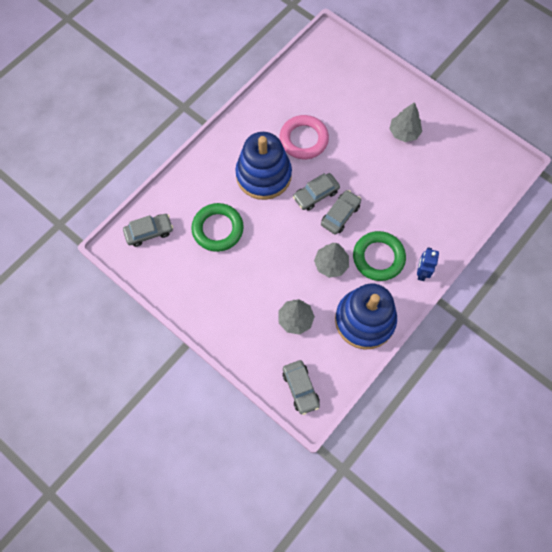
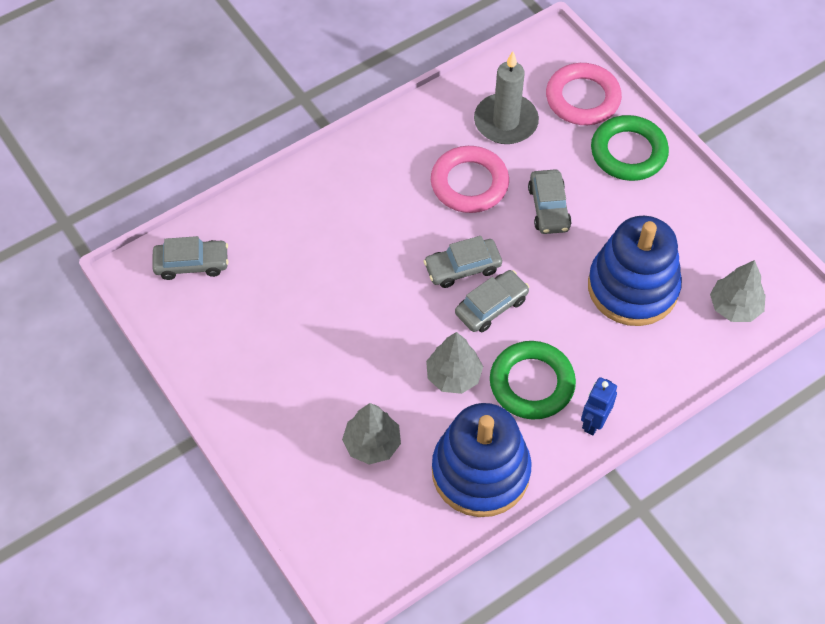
camera: 15 degrees right, 10 degrees down
(218, 229) = (296, 283): green ring -> green ring (628, 152)
(263, 175) = (391, 221): blue stacking toy -> blue stacking toy (632, 287)
(300, 388) = (347, 548): grey car -> grey car (548, 208)
(313, 94) = (505, 122): none -> grey candle
(355, 69) = (582, 98): none -> pink ring
(404, 133) = (630, 208): grey tree -> grey tree (734, 307)

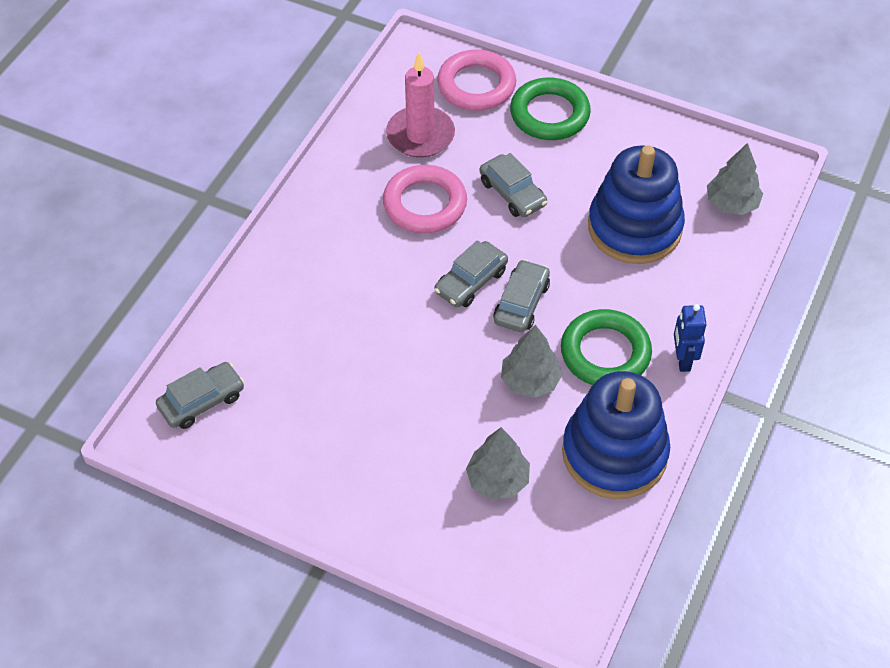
camera: 30 degrees left, 5 degrees down
(505, 122) = (420, 135): grey candle -> pink candle

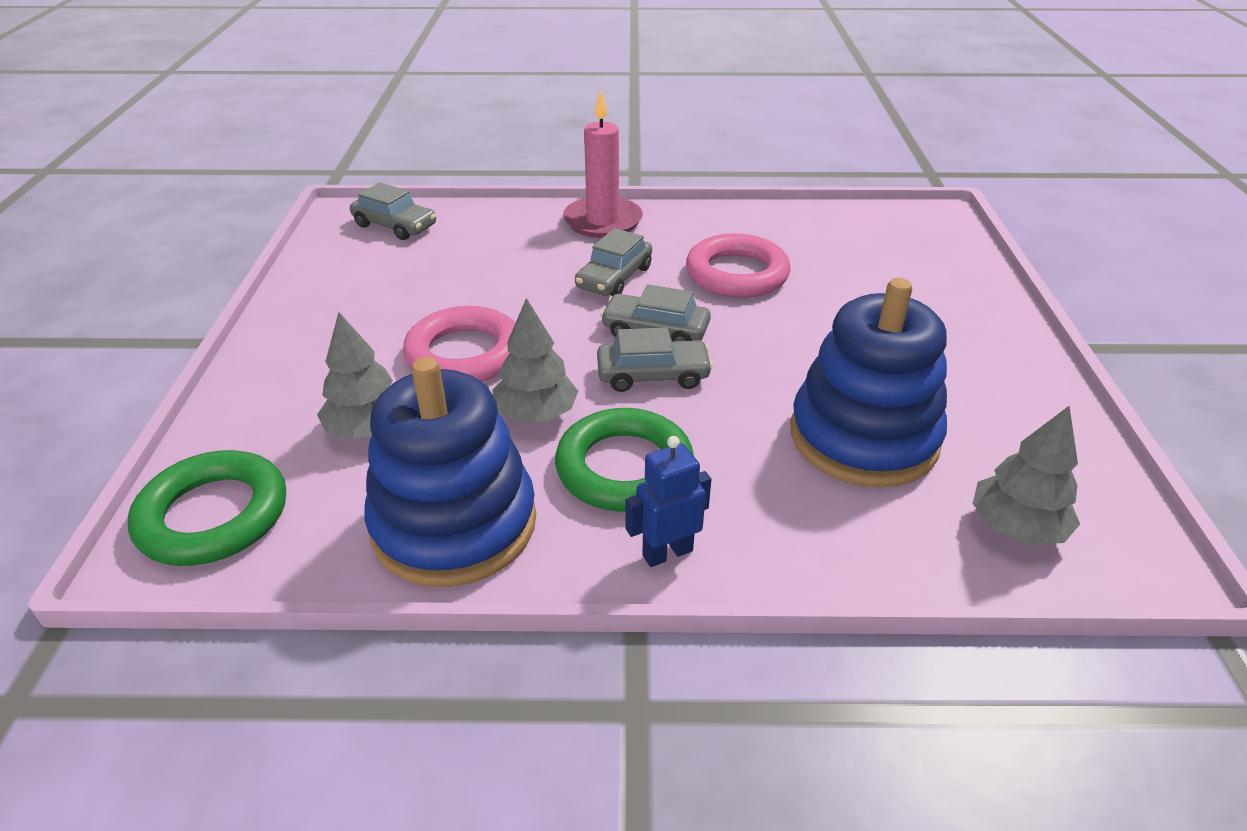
camera: 65 degrees right, 15 degrees down
(420, 135) = (827, 247): pink candle -> pink candle (603, 221)
(476, 85) = (941, 261): pink ring -> pink ring (464, 354)
(512, 193) = (814, 325): grey car -> grey car (614, 278)
(549, 114) = (966, 319): green ring -> green ring (213, 515)

